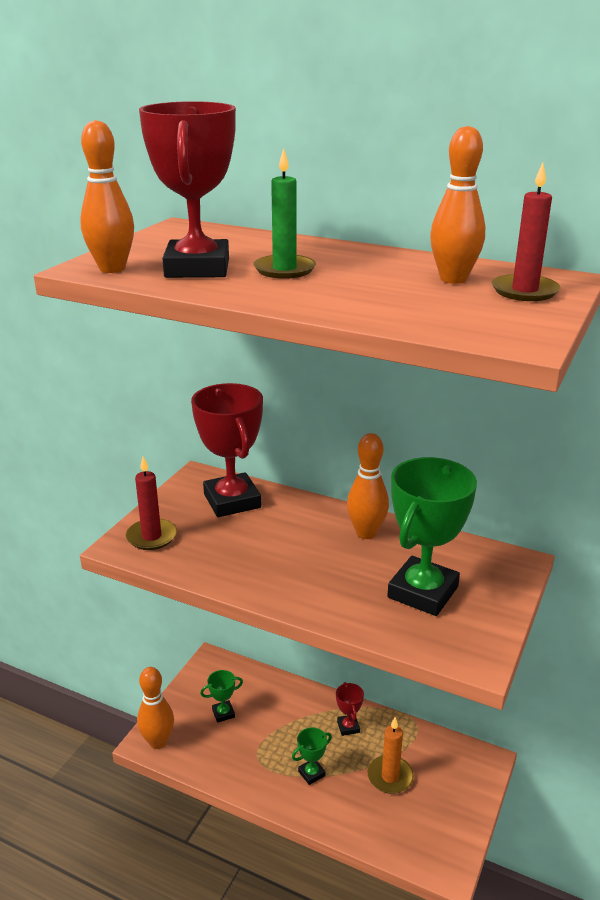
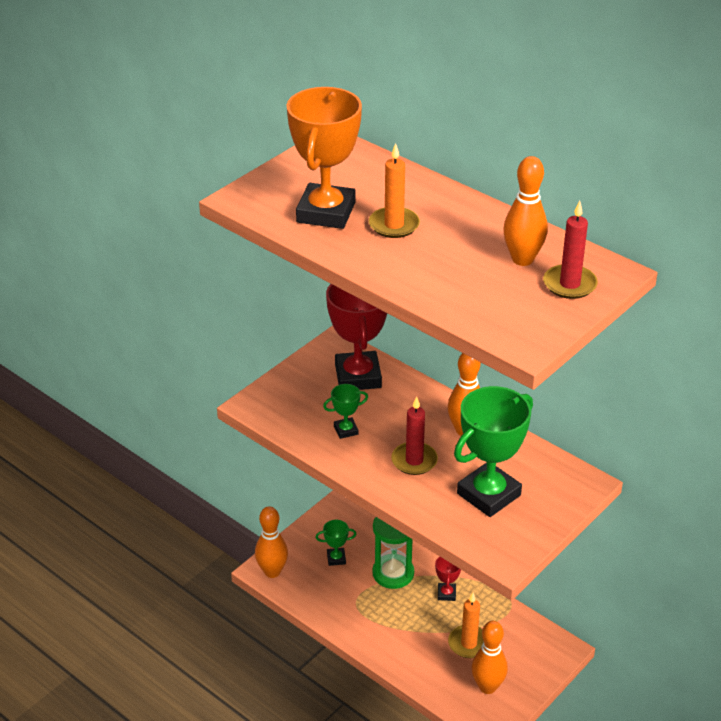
camera: 15 degrees right, 10 degrees up
(112, 269) = (260, 203): orange bowling pin -> orange bowling pin (487, 687)
(151, 537) = (279, 401): red candle -> red candle (414, 460)
(197, 268) = (326, 212): red trophy -> orange trophy
(284, 270) = (394, 225): green candle -> orange candle
(287, 717) = (393, 573): none -> green hourglass
(311, 773) = (399, 626): green trophy -> green trophy (346, 430)

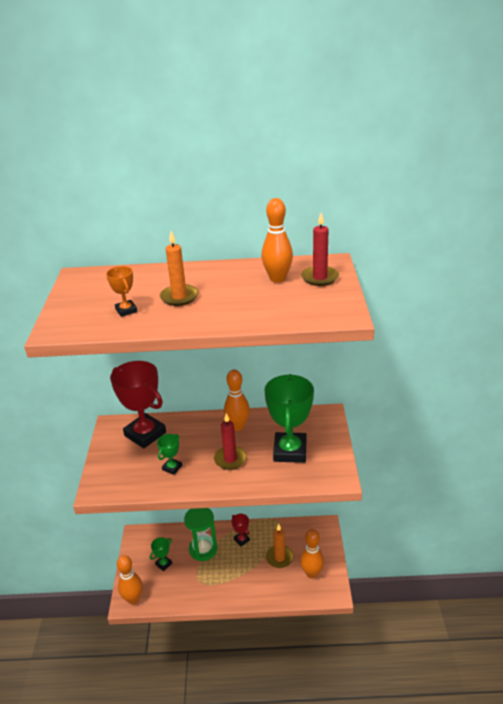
camera: 40 degrees left, 5 degrees down
(326, 212) = (126, 310): orange trophy -> orange trophy, size x0.45

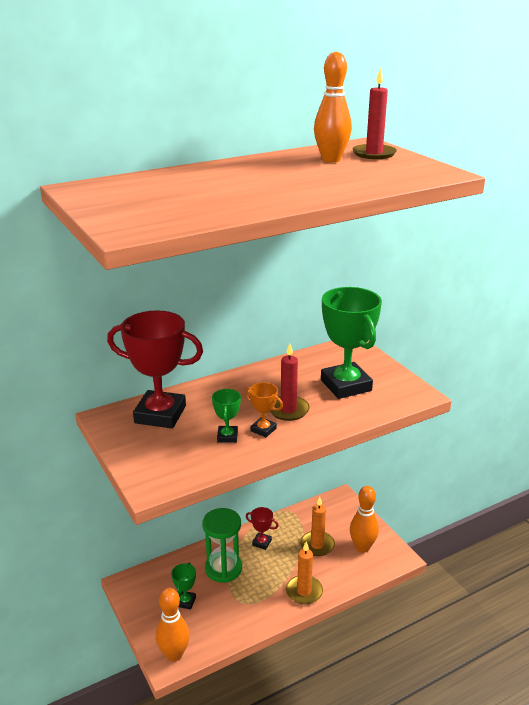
camera: 30 degrees left, 5 degrees down
(126, 310) = (195, 203): orange trophy -> orange trophy (263, 430)
(179, 297) = (243, 185): orange candle -> orange candle (304, 591)
(238, 426) = (266, 379): orange bowling pin -> none

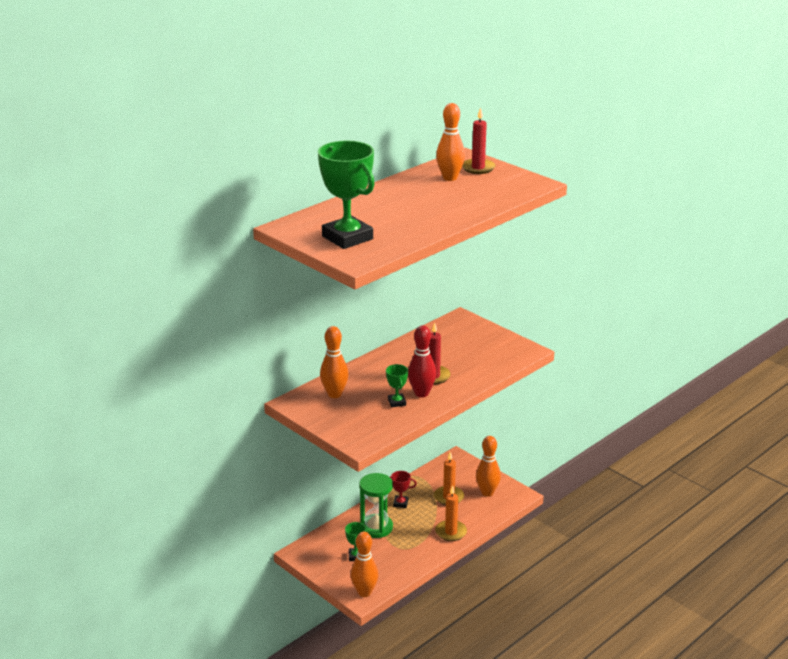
camera: 15 degrees left, 0 degrees up
(160, 414) = (334, 394): red trophy -> orange bowling pin
(263, 430) = (421, 393): orange trophy -> red bowling pin
(346, 385) = (469, 351): green trophy -> green trophy (347, 238)

